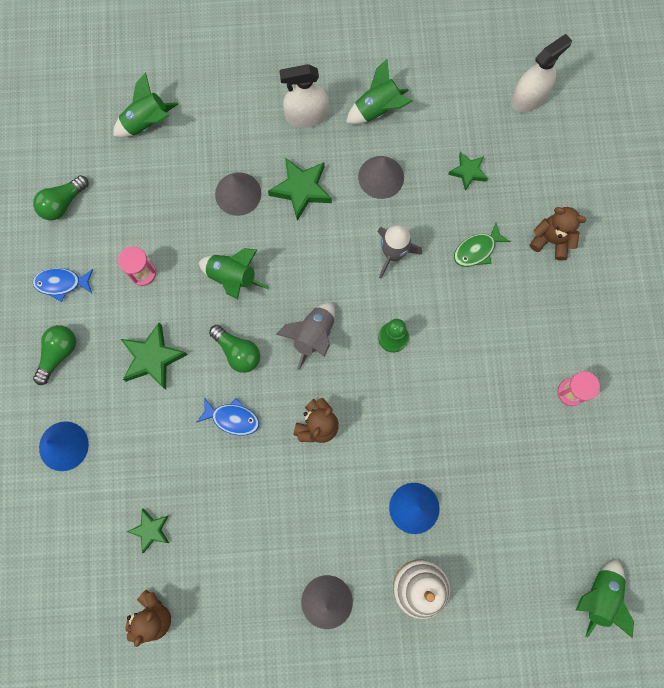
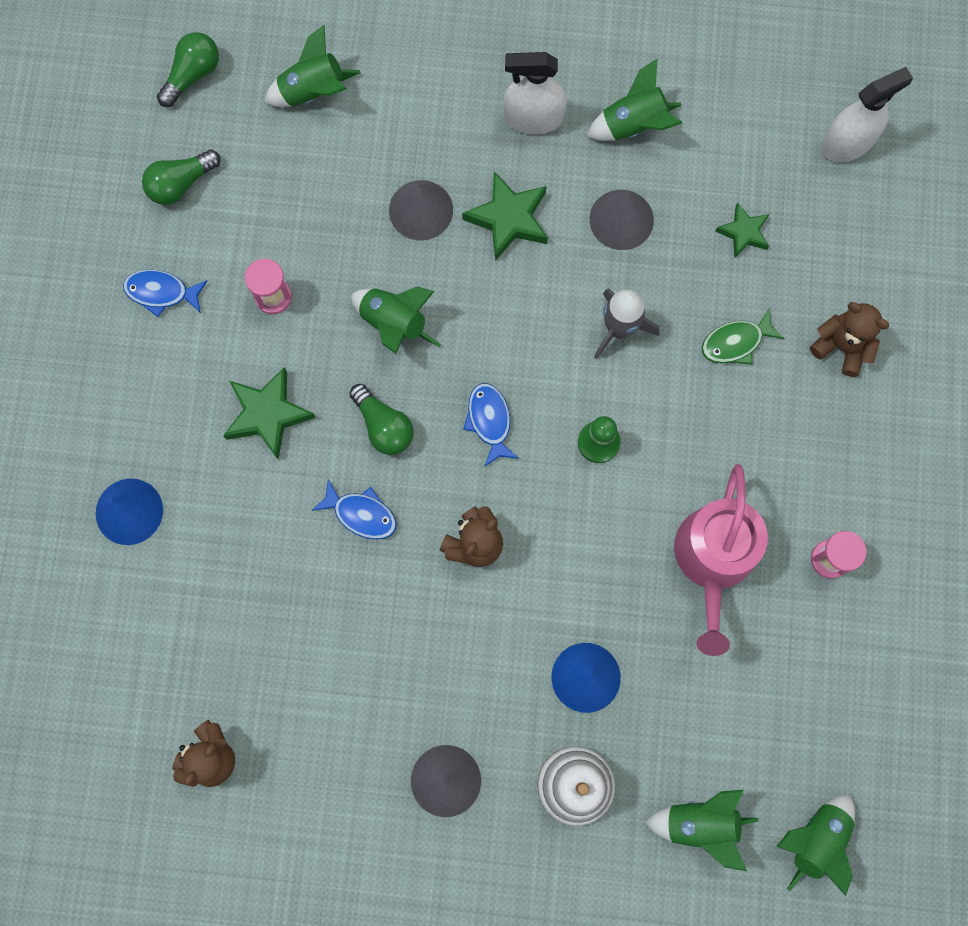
camera: 10 degrees right, 0 degrees up
(59, 354) = (142, 387): green light bulb -> green light bulb (193, 75)
(151, 530) = (227, 643): green star -> none
(313, 335) = (489, 421): grey rocket -> blue fish
(489, 407) = (713, 560): none -> pink watering can
(515, 600) = (700, 824): none -> green rocket

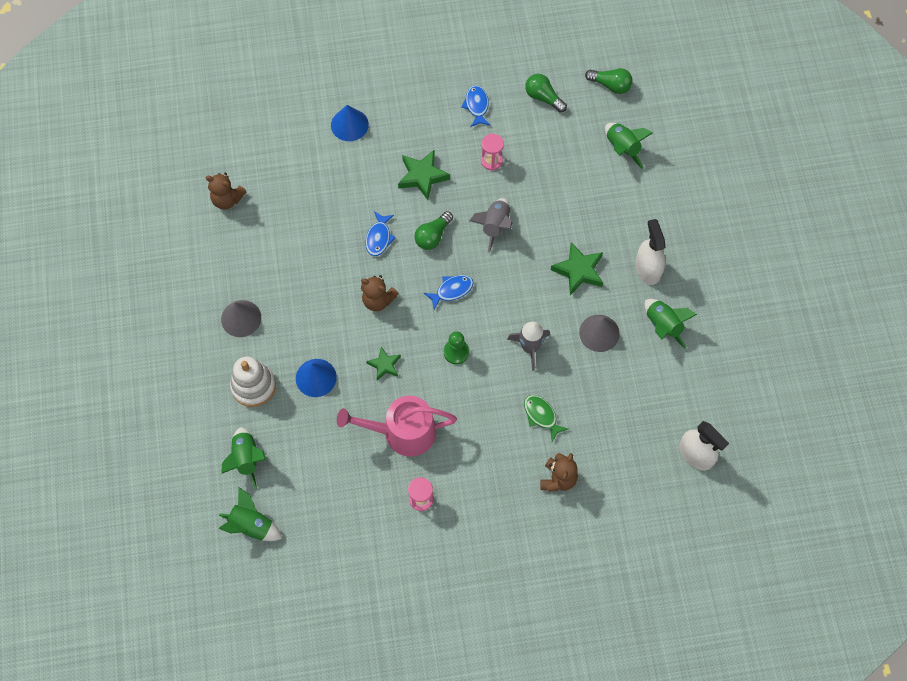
camera: 75 degrees right, 10 degrees down
(394, 324) = (495, 226): green rocket -> grey rocket
(421, 210) = (568, 222): grey cone -> none
(744, 232) = (614, 405): green star -> green star (384, 365)

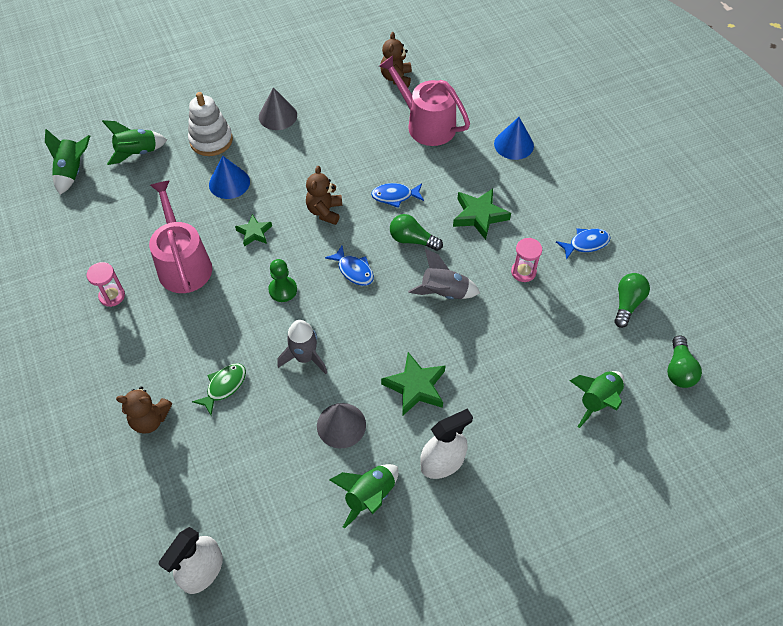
camera: 75 degrees right, 10 degrees down
(299, 189) = (426, 124): none -> pink watering can

